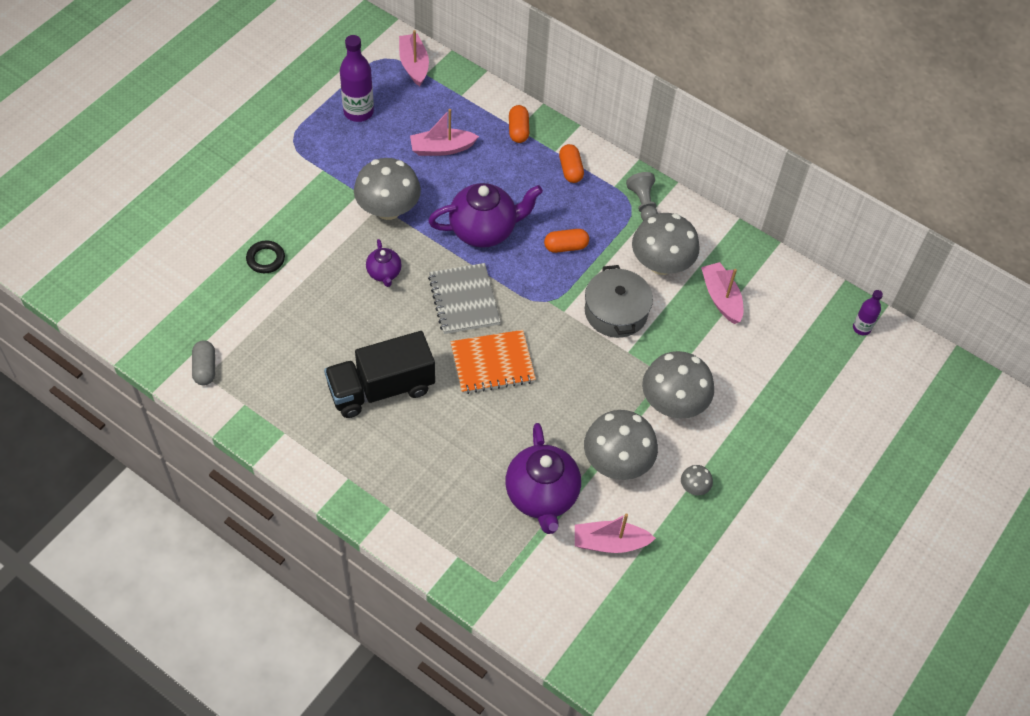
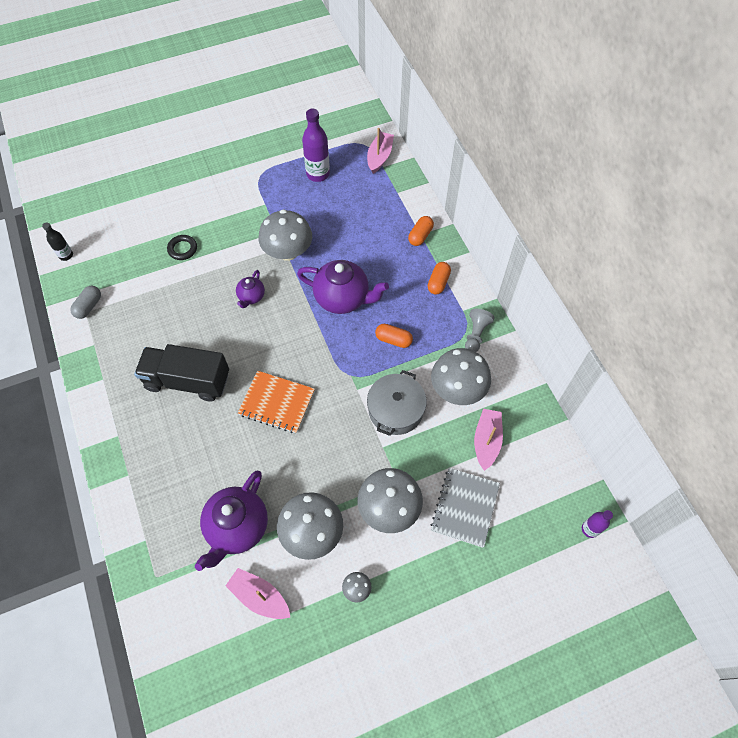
camera: 35 degrees right, 5 degrees up
(129, 328) = (66, 255): none -> black bottle
(442, 148) = (356, 225): pink boat -> none
(464, 300) = (291, 344): grey notebook -> grey notebook (465, 507)

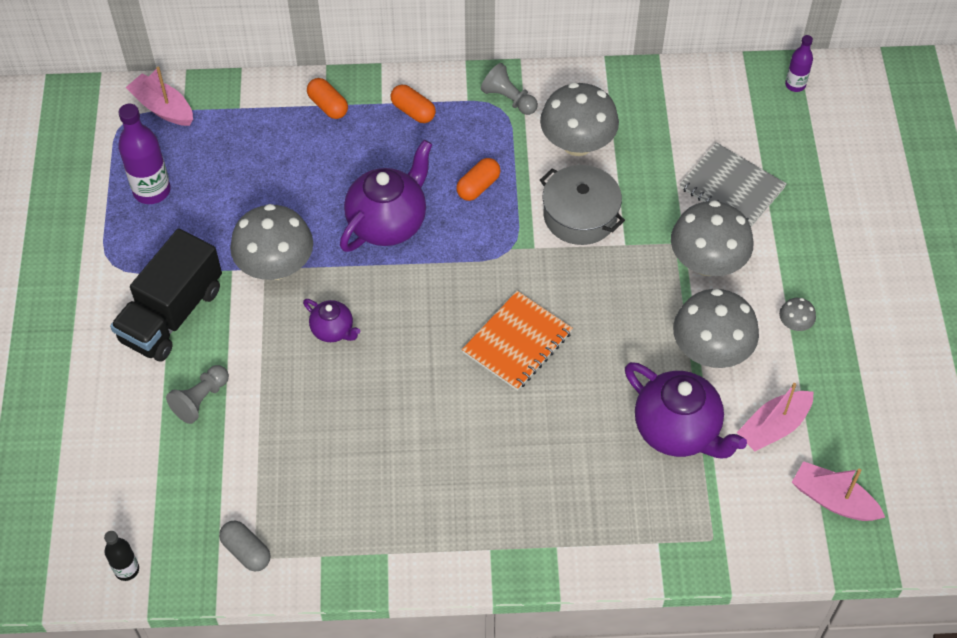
camera: 70 degrees left, 5 degrees down
(182, 249) = (201, 400): black ring -> grey pawn
(188, 381) = (438, 442): black truck -> black truck (172, 314)
(486, 441) = (657, 139): pink boat -> pink boat (833, 500)

